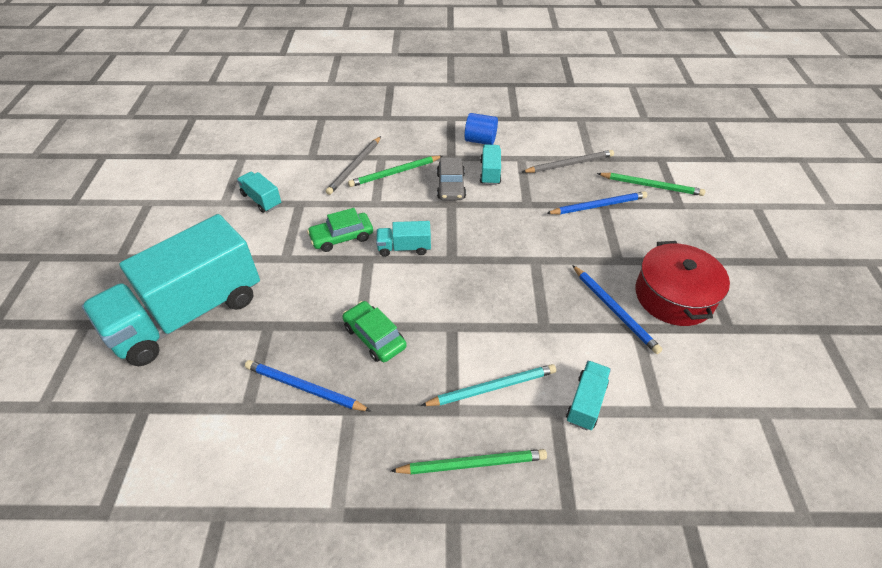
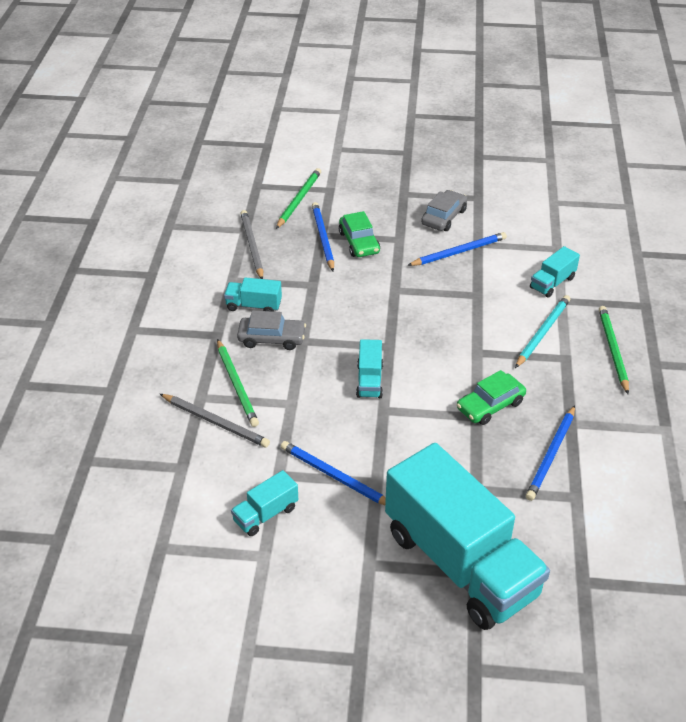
camera: 85 degrees left, 5 degrees down
(293, 233) = (335, 477): none -> blue pencil
(342, 237) = (347, 432): green car -> green car (359, 242)
(480, 140) = (190, 308): blue cylinder -> none
(491, 387) = (542, 333): turquoise pencil -> turquoise pencil turned 45 degrees clockwise
(586, 402) = (552, 283): turquoise truck -> turquoise truck turned 75 degrees counterclockwise
(674, 296) = (444, 217): red pot -> grey car

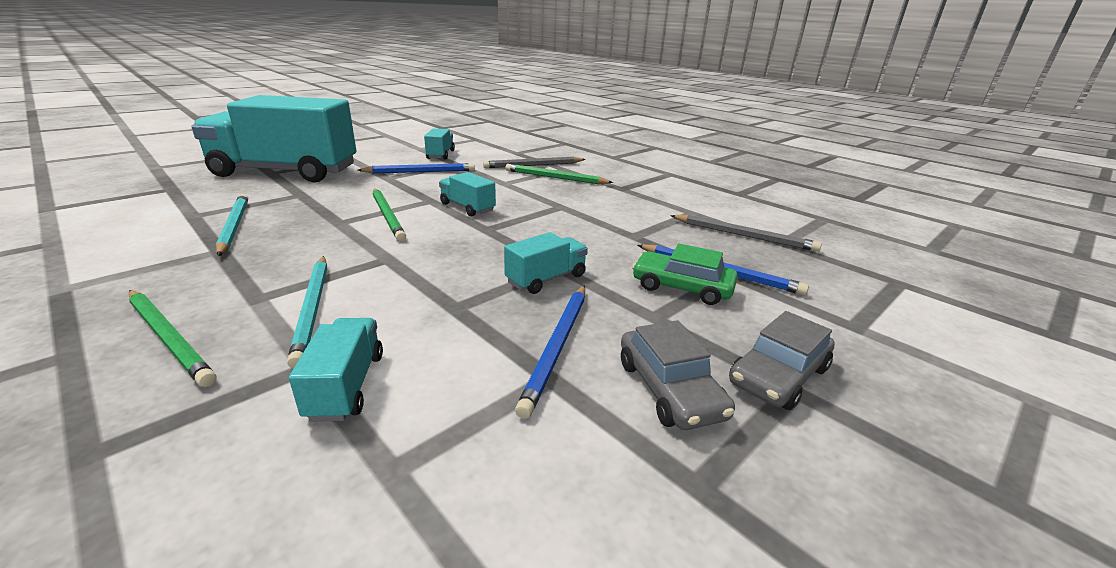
camera: 130 degrees right, 15 degrees down
(254, 306) = (639, 207): turquoise truck -> turquoise truck (546, 279)
(272, 338) = (584, 199): grey car -> grey car (778, 375)
(298, 200) = (835, 292): green pencil -> green pencil (387, 216)
(490, 405) = (330, 231): green car -> none
(551, 454) = (234, 226): blue pencil -> turquoise pencil

